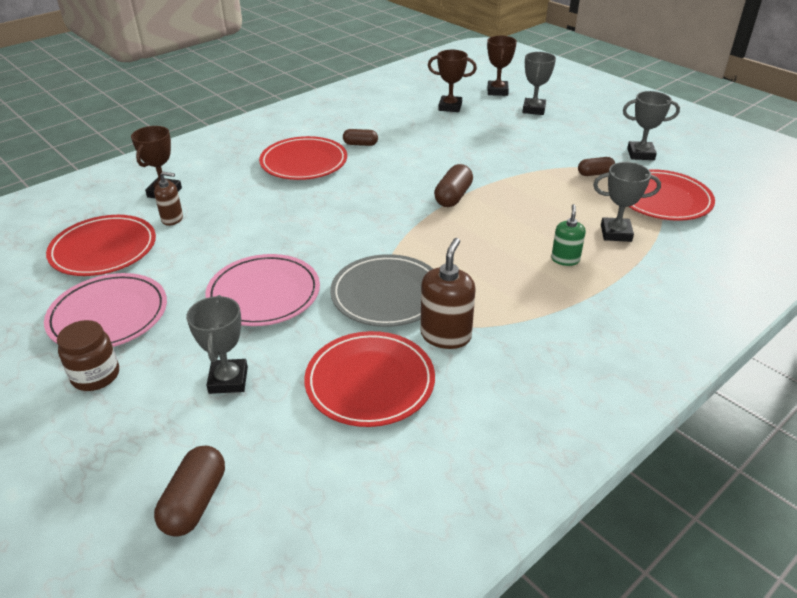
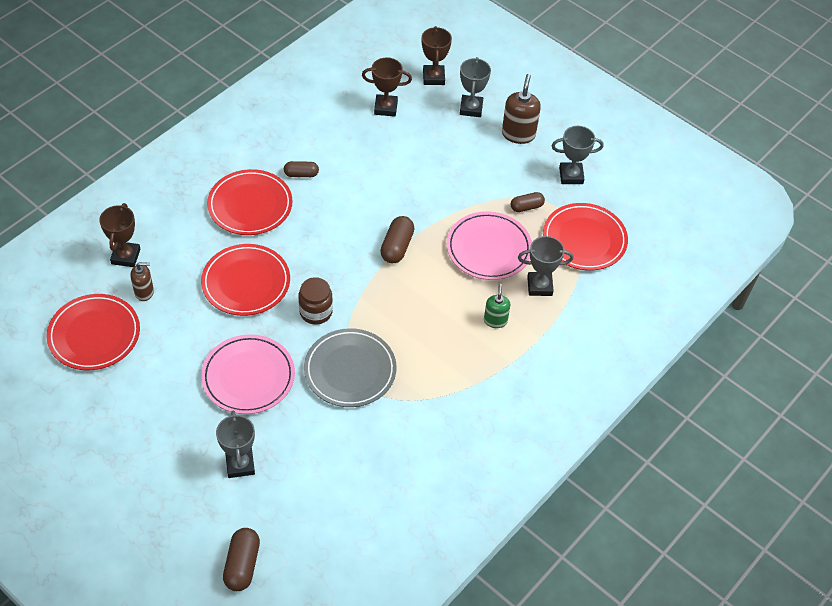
camera: 10 degrees left, 15 degrees up
(96, 376) = (137, 468): brown jar -> brown jar (316, 312)
(108, 315) = (125, 409): pink plate -> pink plate (488, 249)
(370, 382) = (347, 458): red plate -> red plate (246, 282)
(446, 335) = (400, 410): brown soap dispenser -> brown soap dispenser (518, 134)

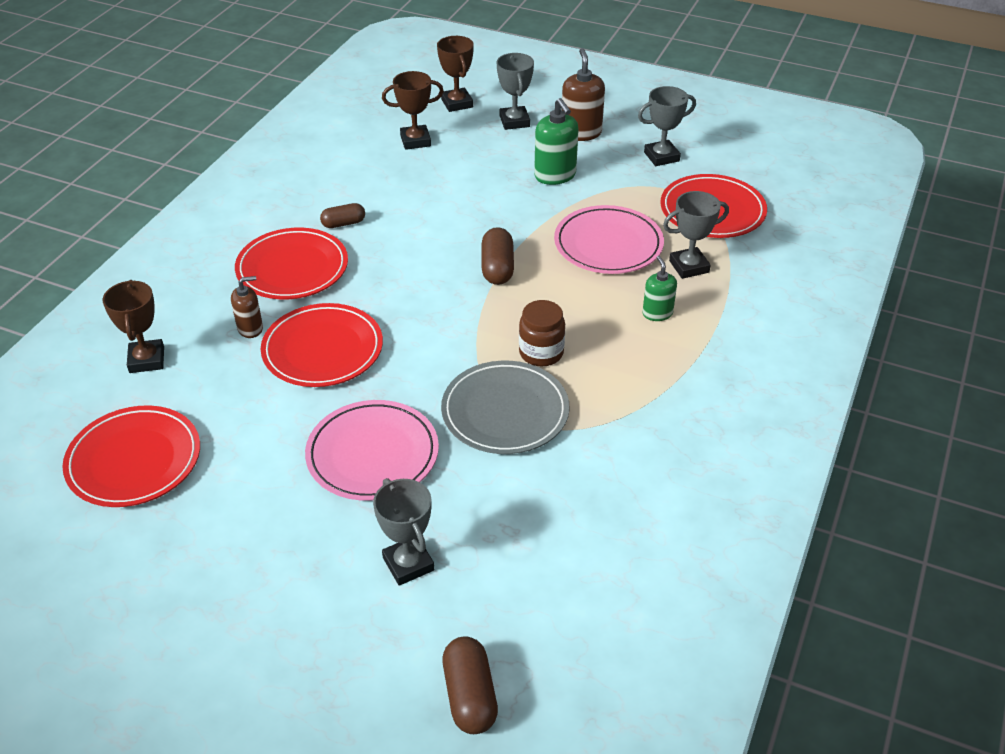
camera: 15 degrees left, 10 degrees down
(144, 292) = (188, 393): brown soap dispenser -> brown soap dispenser (250, 328)
(316, 312) = (429, 359): brown jar -> brown jar (541, 353)
(478, 172) = (555, 175): none -> green soap dispenser
(526, 207) = (629, 195): brown capsule -> none

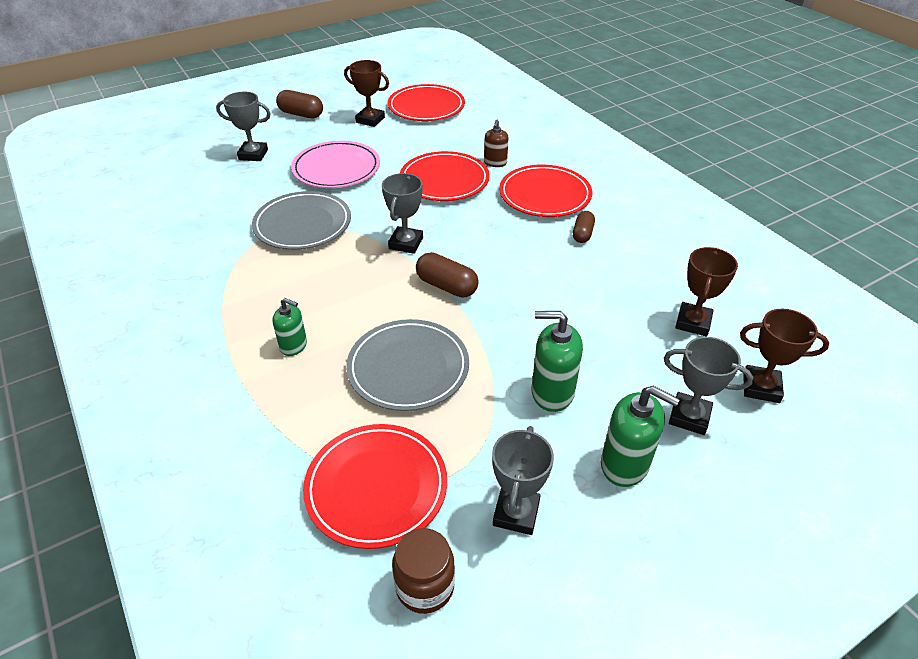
camera: 125 degrees right, 0 degrees up
(147, 360) = (503, 126): brown trophy -> brown trophy (370, 120)
(470, 696) = (166, 145): brown capsule -> brown capsule (301, 114)
(541, 353) = (331, 263): brown jar -> brown jar (425, 586)
(581, 133) = (625, 464): brown soap dispenser -> green soap dispenser
(608, 244) = (408, 368): pink plate -> grey plate
(689, 266) = (320, 405): grey trophy -> grey trophy (406, 243)

